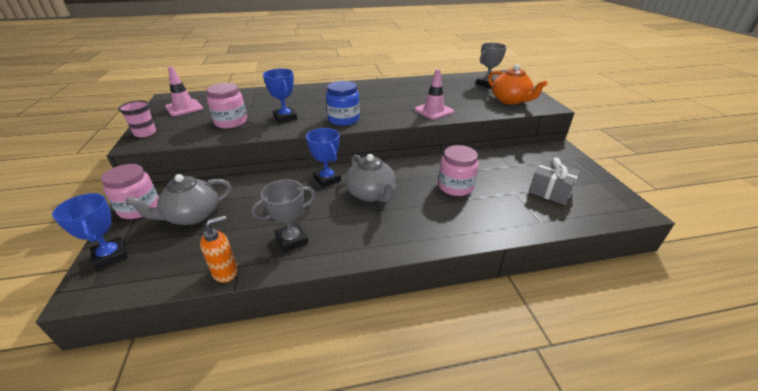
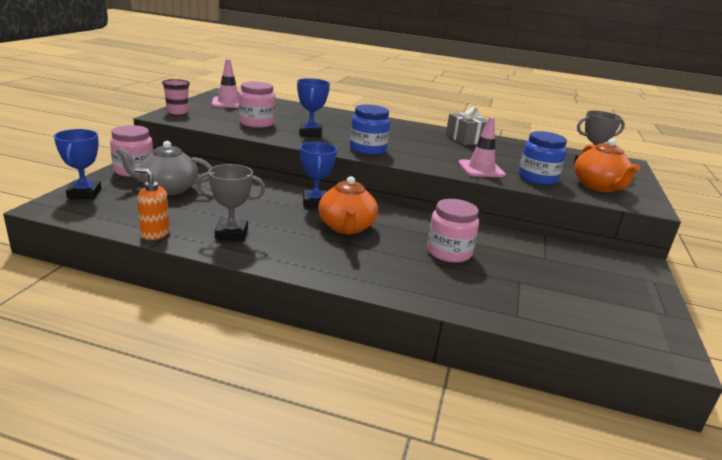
camera: 25 degrees right, 10 degrees down
(225, 272) = (155, 234): orange soap dispenser -> orange soap dispenser turned 150 degrees counterclockwise
(371, 194) = (346, 227): grey teapot -> orange teapot
(472, 106) = (537, 178): none -> blue jar
(550, 191) = (569, 296): grey gift -> grey gift (466, 139)

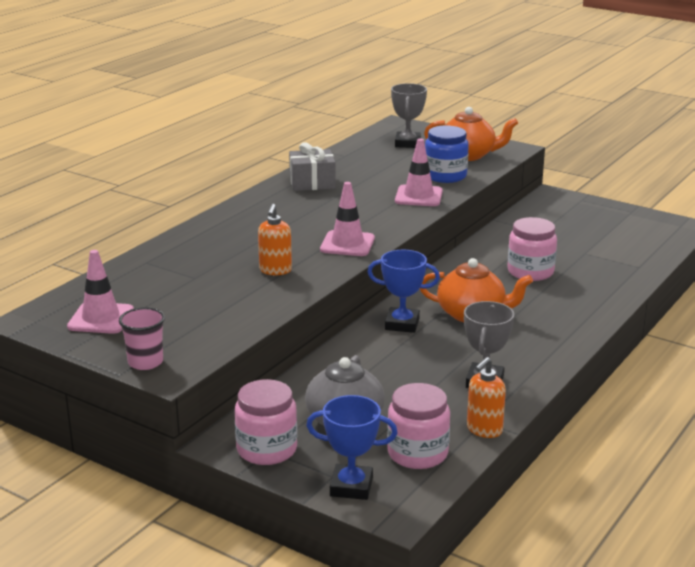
camera: 70 degrees left, 0 degrees up
(256, 123) = (221, 303): pink jar -> pink jar (417, 453)
(310, 133) = (275, 271): blue trophy -> orange soap dispenser
(368, 149) = (347, 244): blue jar -> pink traffic cone

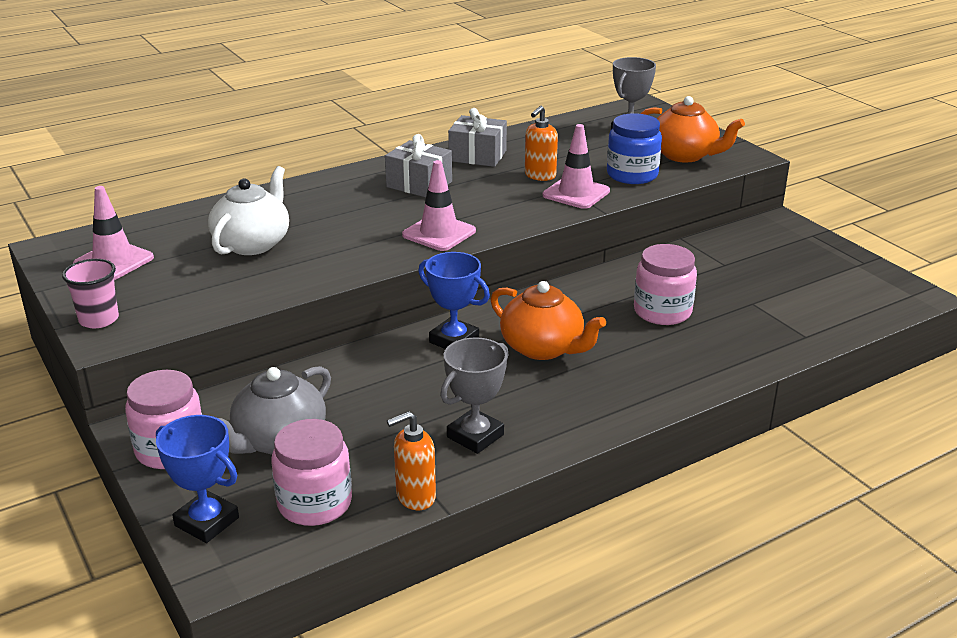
camera: 25 degrees right, 5 degrees up
(206, 281) = (253, 243): none -> white teapot
(275, 271) = (332, 247): orange soap dispenser -> orange soap dispenser (540, 176)
(290, 212) = (419, 184): none -> grey gift

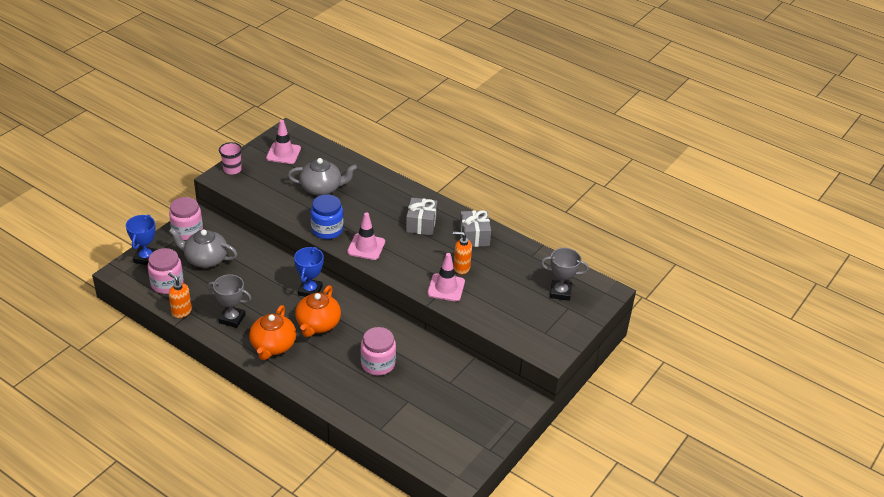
camera: 65 degrees right, 10 degrees up
(253, 243) = (322, 188): white teapot -> grey teapot
(632, 175) = (487, 306): blue jar -> blue jar (327, 230)
(685, 155) = (533, 325): orange teapot -> orange teapot (273, 346)

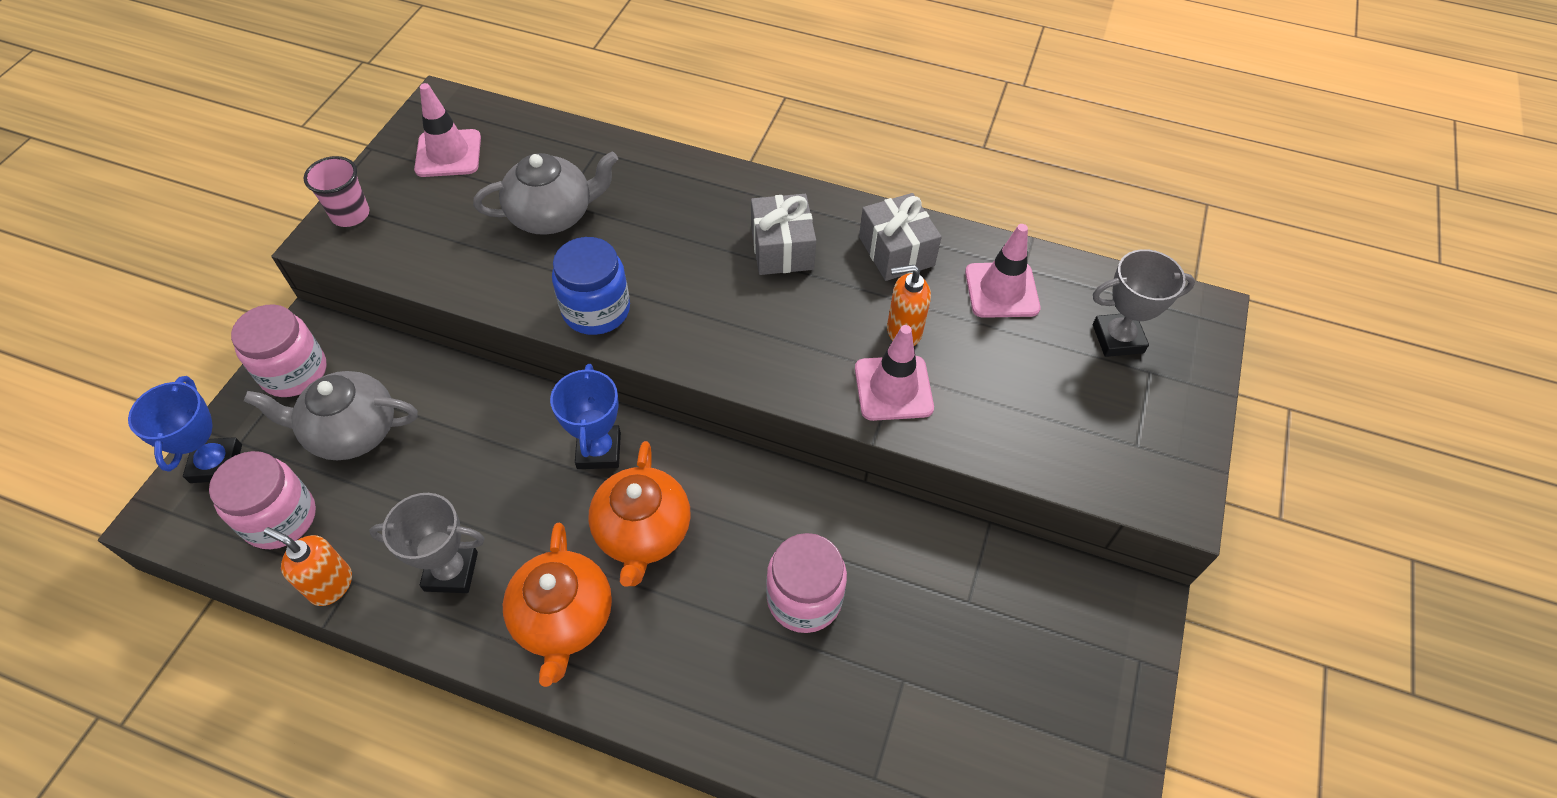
camera: 15 degrees left, 15 degrees up
(366, 247) = (692, 331): pink traffic cone -> pink traffic cone (1001, 290)

